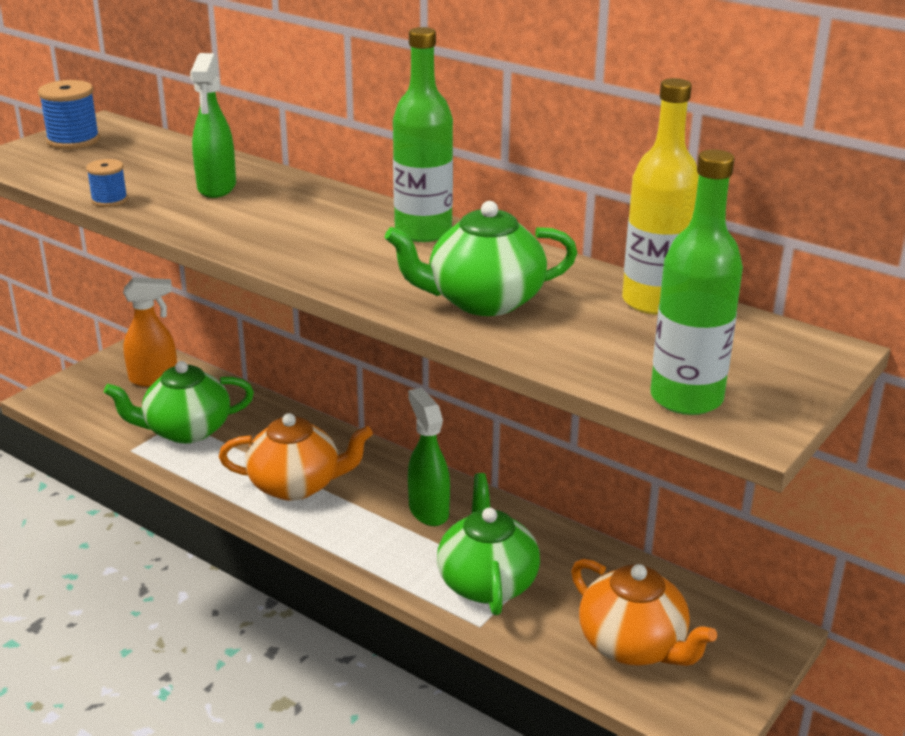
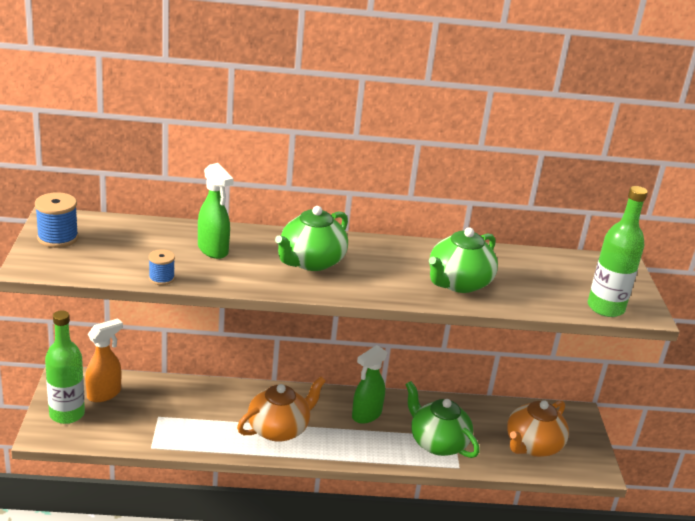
camera: 40 degrees left, 0 degrees up
(186, 430) = (170, 420): green teapot -> green teapot (311, 262)
(423, 232) = (370, 248): green bottle -> green bottle (67, 414)
(428, 511) = (366, 415): green spray bottle -> green spray bottle turned 75 degrees counterclockwise
(633, 645) = (532, 446): orange teapot -> orange teapot turned 120 degrees clockwise
(653, 302) = (527, 259): yellow bottle -> none

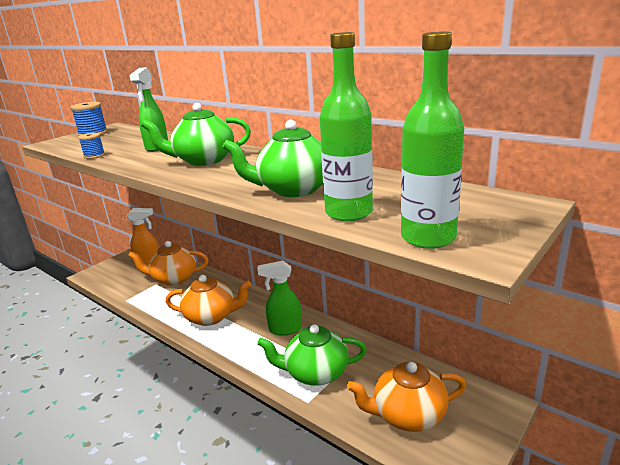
camera: 45 degrees right, 5 degrees down
(67, 414) = (116, 268): green bottle -> green bottle (348, 213)
(171, 403) = (174, 278): none -> orange teapot
(437, 442) = (315, 373): green teapot -> green teapot turned 90 degrees counterclockwise

